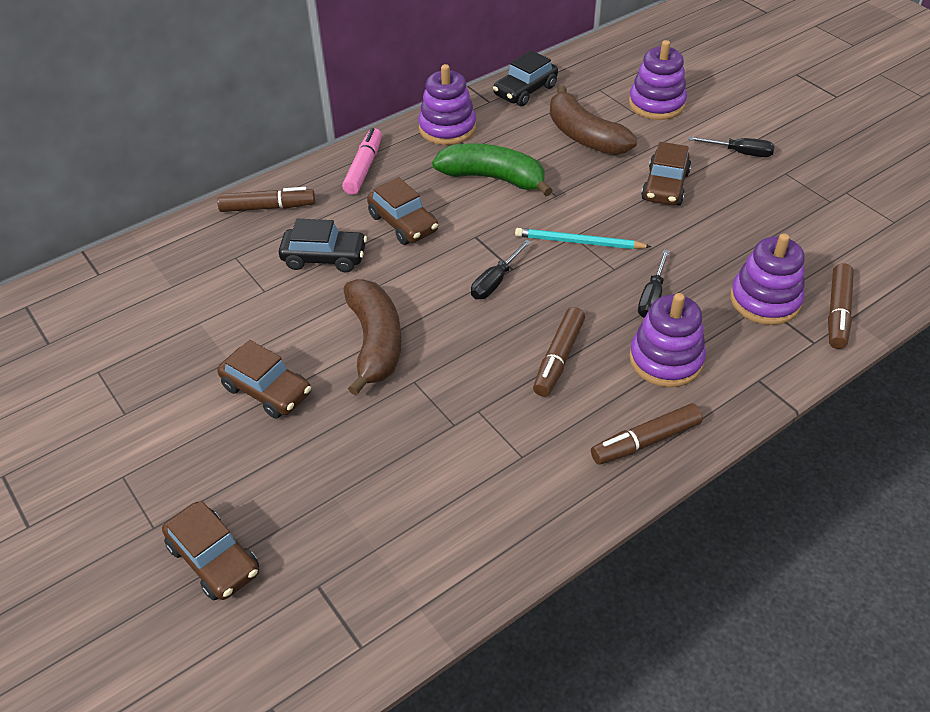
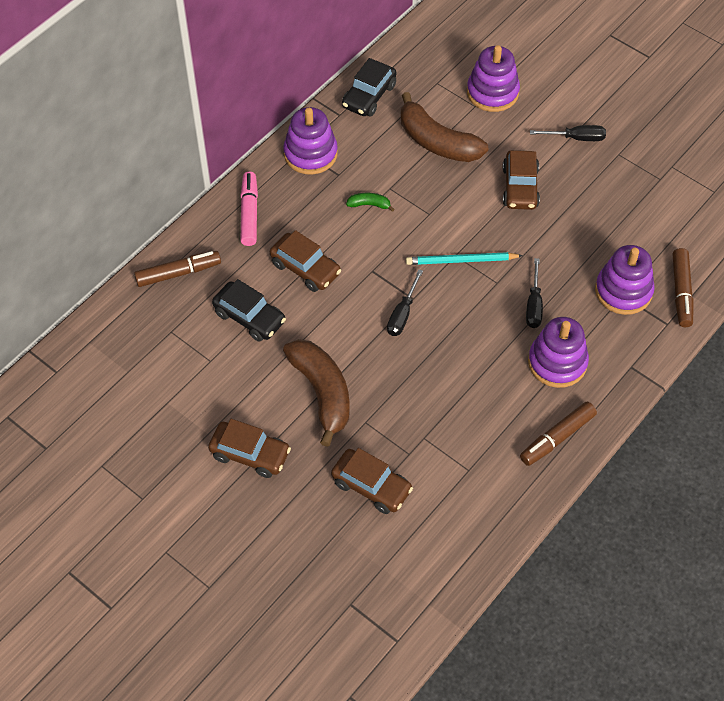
camera: 15 degrees left, 10 degrees up
(214, 559) = (266, 601): brown car -> brown car (371, 486)
(324, 258) = (249, 317): black car -> black car turned 45 degrees clockwise
(493, 178) = (369, 205): green banana -> green banana, size x0.43
(558, 358) = (473, 378): brown marker -> none

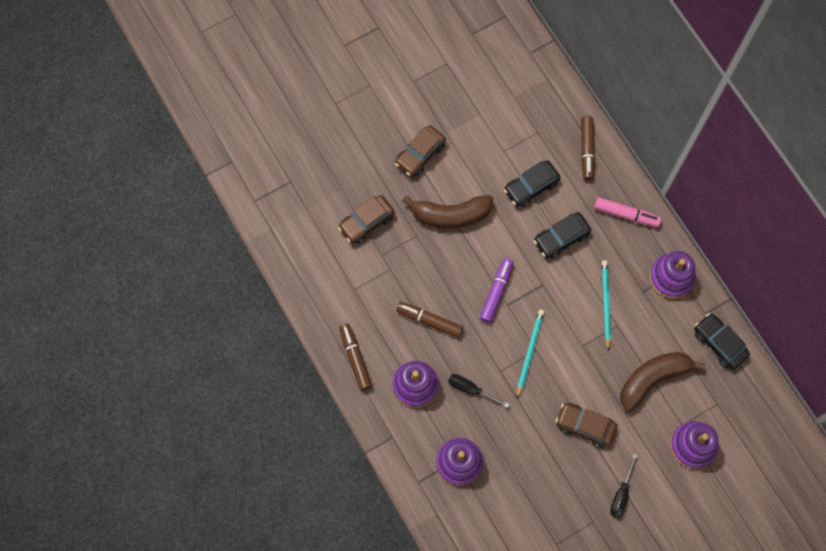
camera: 110 degrees right, 15 degrees up
(305, 268) = (561, 238): brown car -> black car
(369, 205) = (605, 304): green banana -> turquoise pencil
(402, 314) = (496, 292): black screwdriver -> purple marker
(681, 292) = (442, 506): brown marker -> brown marker (429, 321)

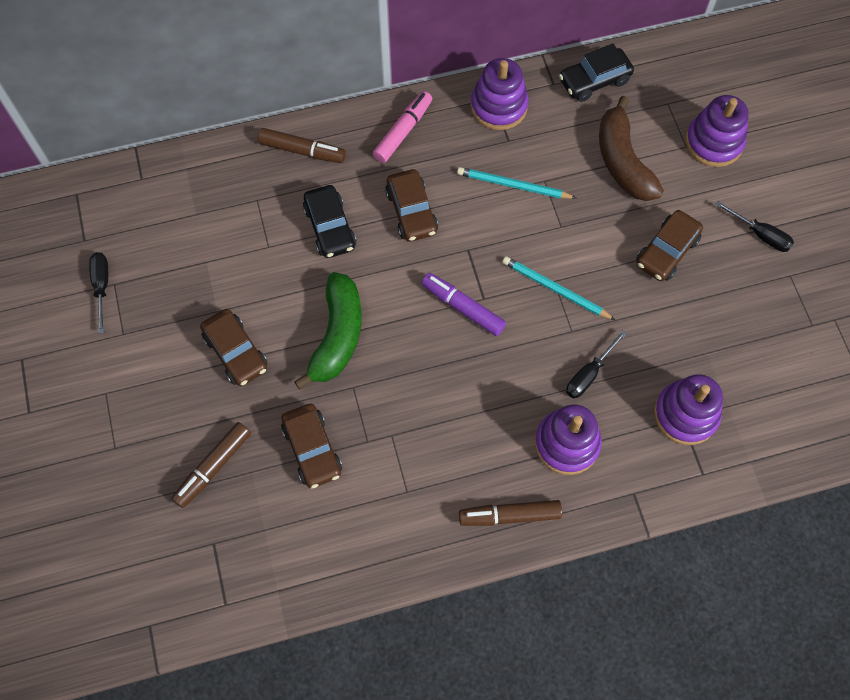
camera: 75 degrees left, 5 degrees down
(429, 321) = (480, 402): brown marker -> brown marker (213, 467)
(442, 56) = (102, 286): none -> black screwdriver
(450, 215) = (337, 336): brown banana -> green banana
(561, 238) = (411, 212): black car -> brown car

